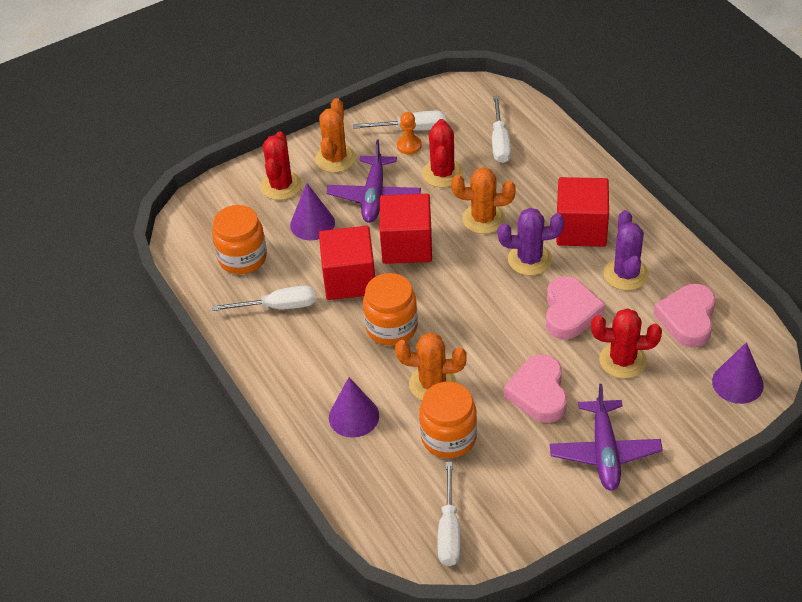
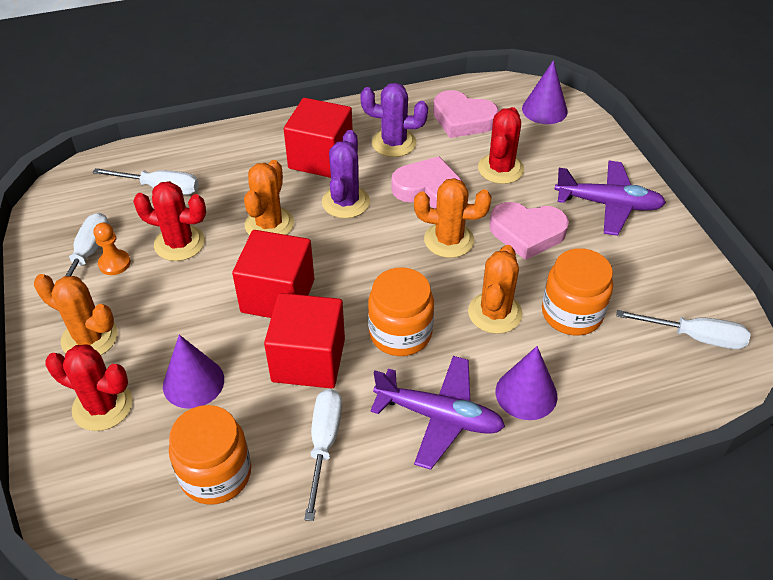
camera: 80 degrees left, 0 degrees up
(374, 196) = (181, 311): purple plane -> purple plane (439, 416)
(508, 338) = (449, 240): none -> orange cactus

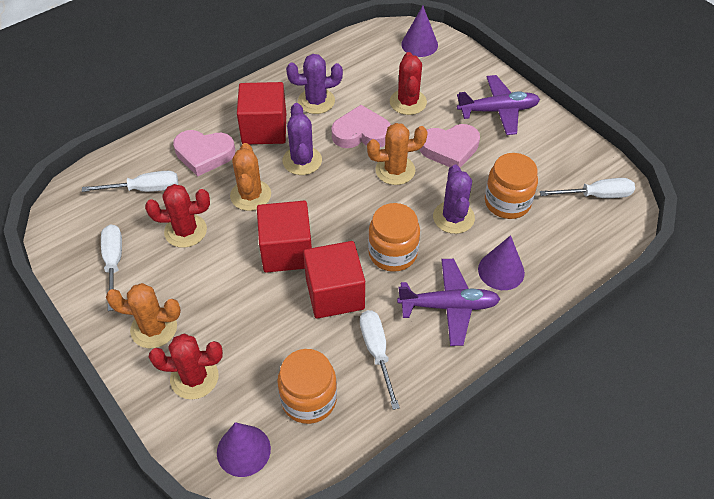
camera: 20 degrees left, 5 degrees up
(114, 263) = (140, 263): orange pawn -> none
(193, 382) = (256, 337): purple cone -> purple cone (243, 450)
(463, 119) = (361, 68): pink heart -> pink heart (204, 154)
(495, 313) = (453, 217): orange cactus -> purple cactus

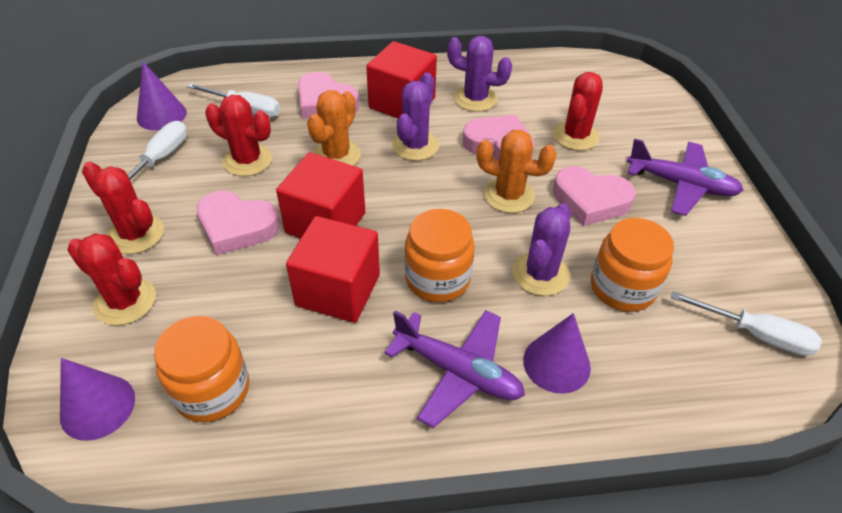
camera: 30 degrees right, 5 degrees down
(154, 328) = (136, 234): orange cactus -> red cactus
(225, 285) = (236, 227): none -> pink heart
(377, 352) = (330, 379): white screwdriver -> none
(419, 44) = (631, 88): purple cone -> purple cone (161, 115)

